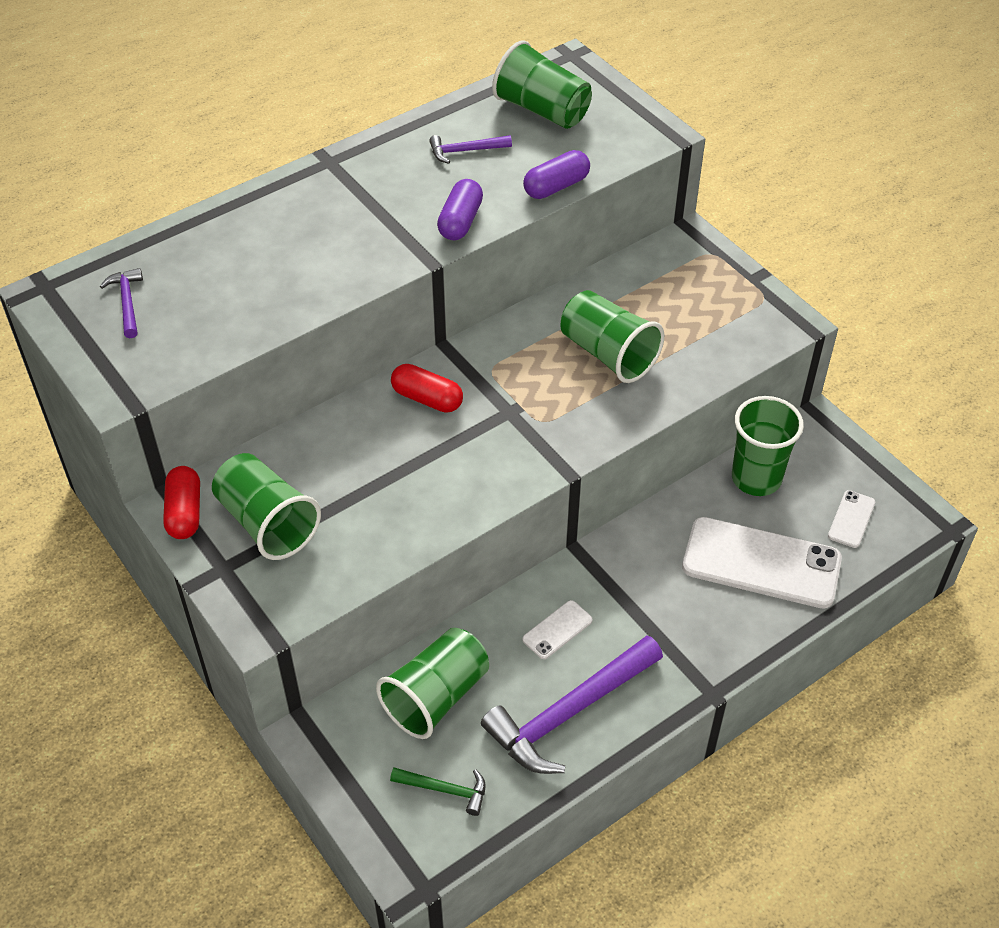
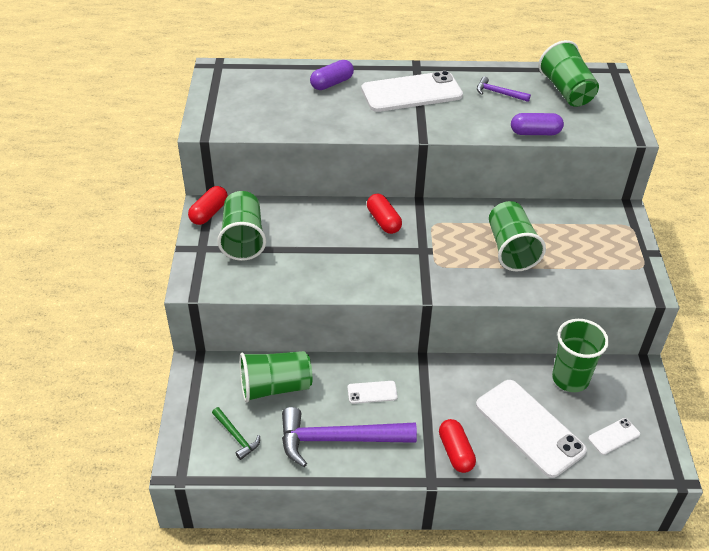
camera: 35 degrees right, 5 degrees down
(127, 302) = (248, 89): purple hammer -> none
(356, 202) = (411, 93): none -> white phone
(460, 221) = (460, 126): purple capsule -> purple capsule (332, 83)
(709, 643) = (455, 452): none -> red capsule

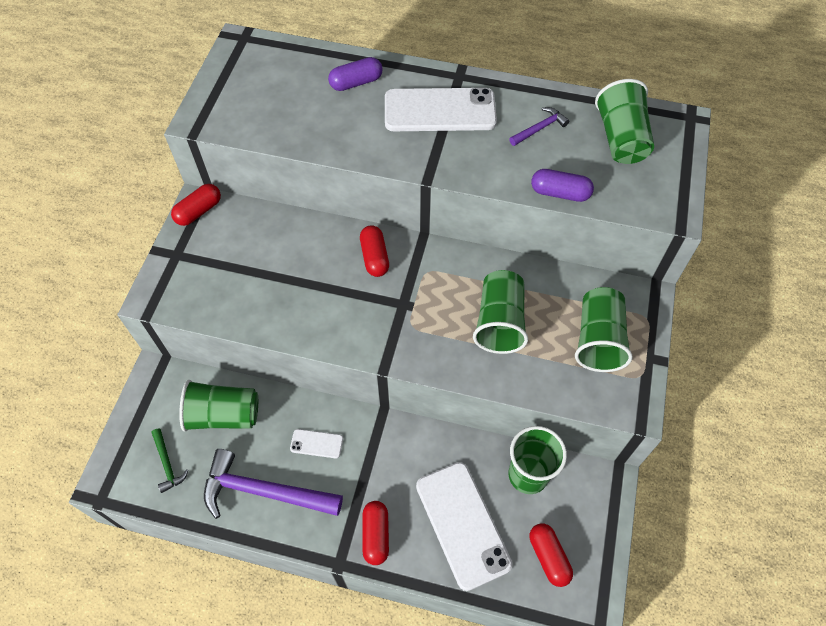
camera: 15 degrees right, 15 degrees up
(243, 239) = (221, 251): green cup -> green cup (598, 339)
(498, 93) = (539, 128): purple hammer -> purple hammer turned 105 degrees clockwise
(614, 436) = (548, 557): white phone -> red capsule

